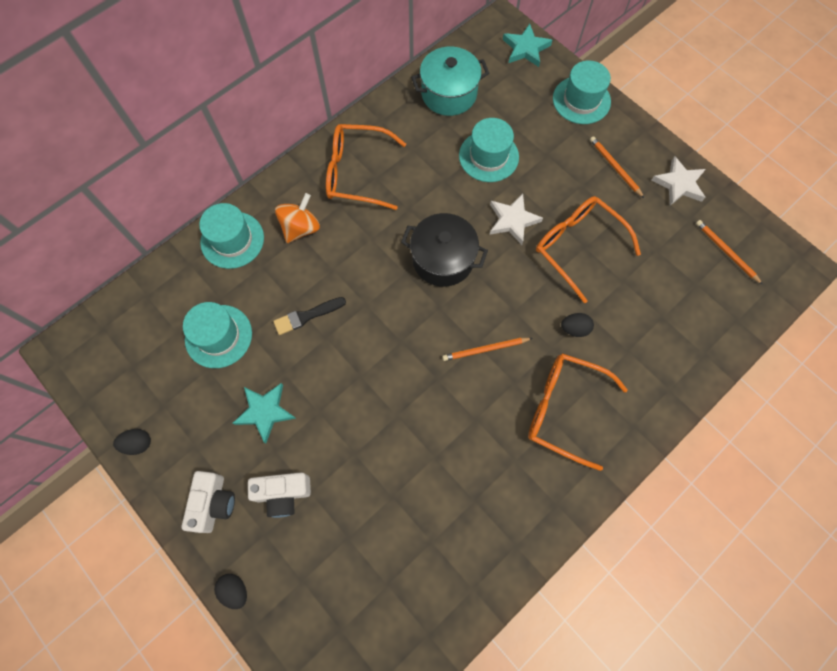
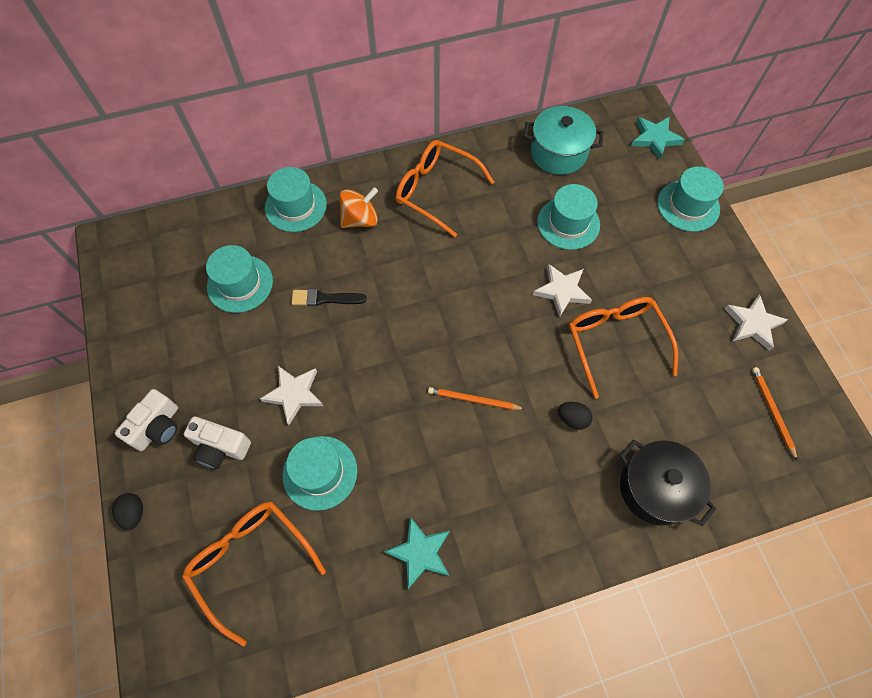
camera: 25 degrees right, 5 degrees down
(138, 444) = (124, 346): black egg -> none
(265, 412) = (244, 367): turquoise star -> turquoise star (420, 553)
(325, 415) = (294, 394): none -> white star
(385, 474) = (320, 472): none -> turquoise hat
(443, 259) = (476, 299): black pot -> black pot (655, 488)
(563, 409) = (522, 491): orange glasses -> orange glasses (250, 561)
(615, 167) = (691, 282): orange pencil -> none

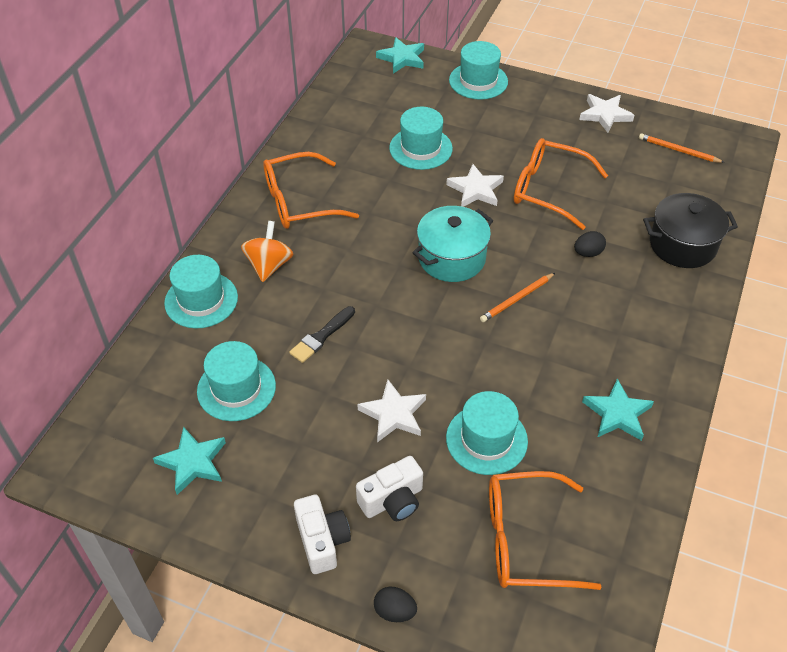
camera: 50 degrees left, 15 degrees down
(164, 306) = (192, 462): none -> turquoise star
(558, 153) = (351, 113): turquoise pot -> turquoise pot (451, 258)

